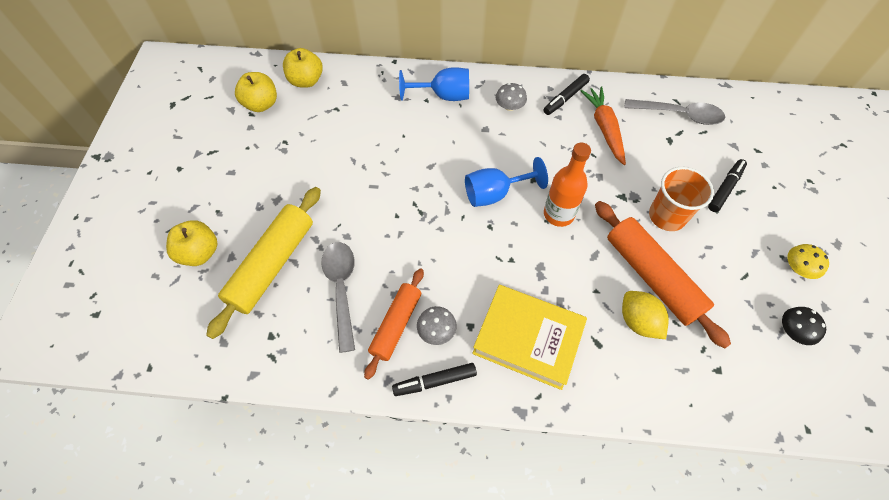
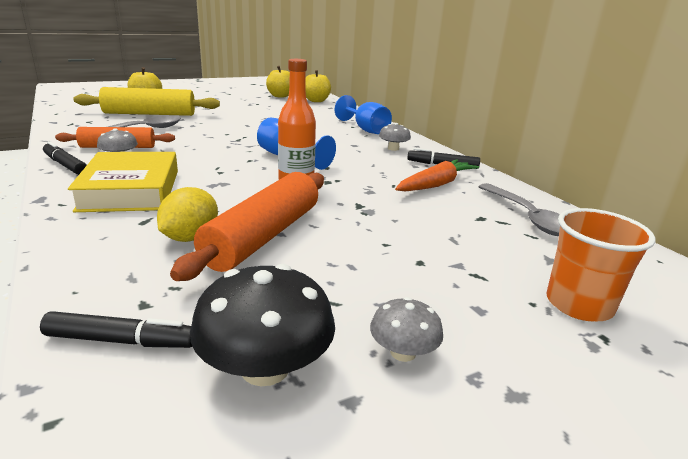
camera: 55 degrees right, 35 degrees down
(667, 216) = (364, 232): orange cup -> orange cup (579, 304)
(725, 188) = (465, 263): black marker -> black marker (121, 341)
(793, 331) = (265, 368): black mushroom -> black mushroom, size x1.78
(798, 268) = (403, 352): yellow mushroom -> grey mushroom

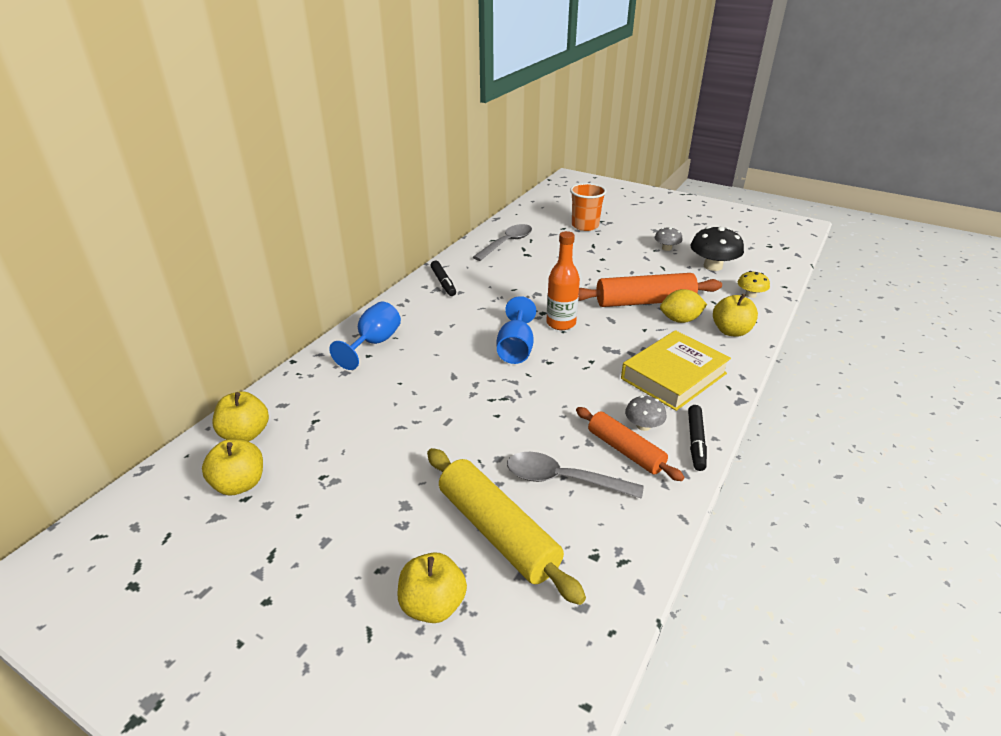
camera: 120 degrees left, 10 degrees up
(105, 257) = (731, 331): none -> yellow apple
(121, 341) = (750, 295): black marker -> yellow mushroom
(393, 148) = (425, 311): grey mushroom -> none
(435, 185) = (492, 276): orange carrot -> none

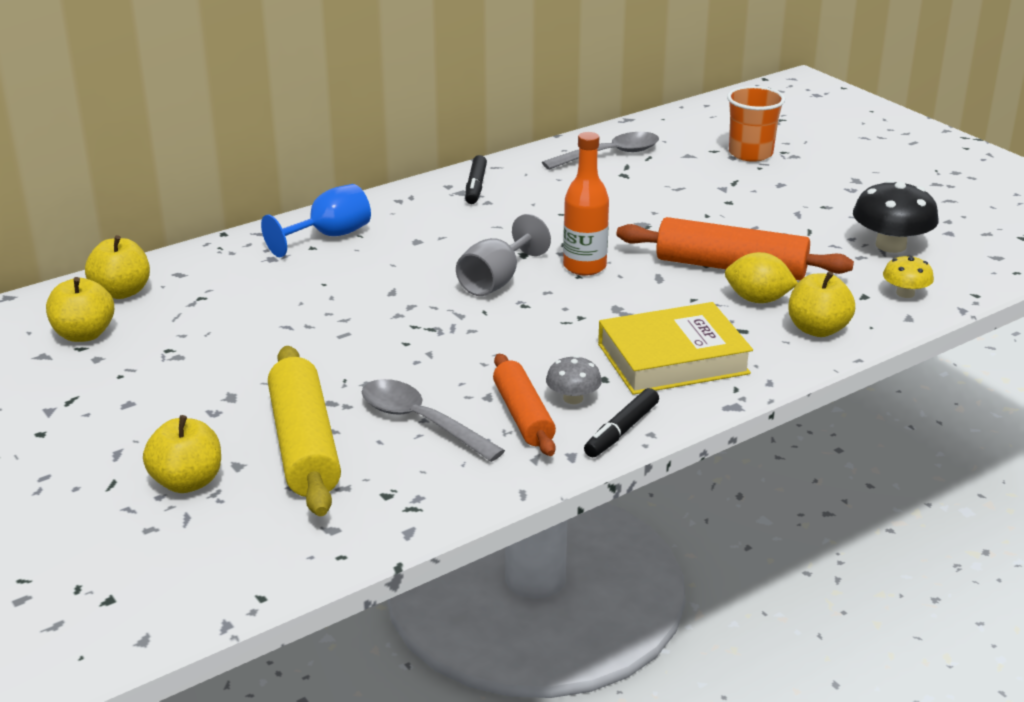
camera: 25 degrees right, 5 degrees down
(516, 348) = (496, 281): blue goblet -> grey goblet
(666, 248) = (845, 207): grey mushroom -> none

